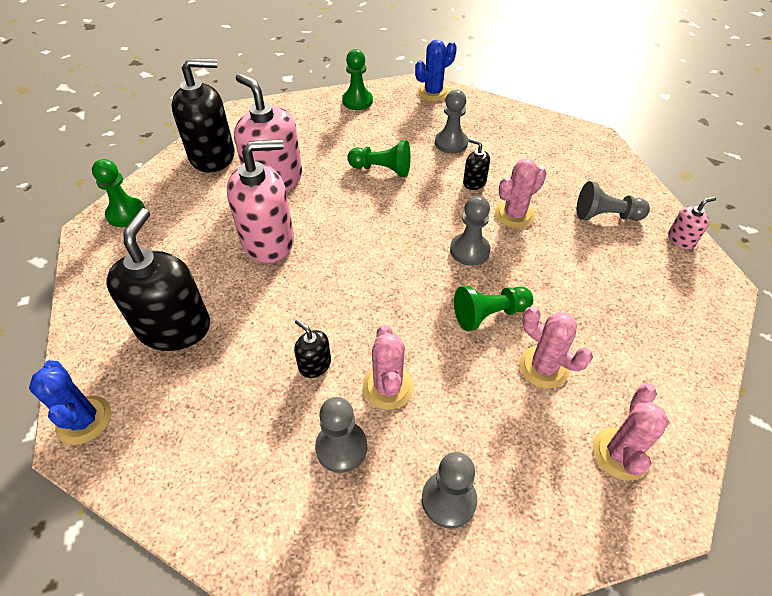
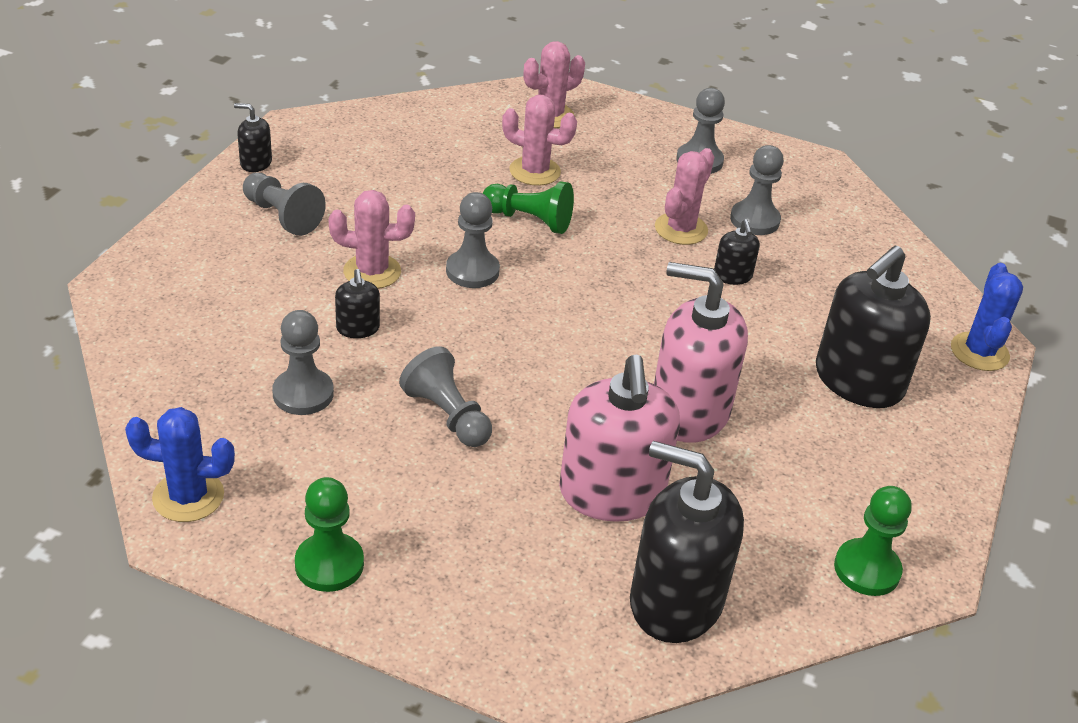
camera: 145 degrees left, 10 degrees down
(382, 169) = (447, 415): green pawn -> grey pawn
(543, 367) = (535, 171): pink cactus -> pink cactus turned 60 degrees counterclockwise
(681, 239) = (256, 163): pink soap dispenser -> black soap dispenser

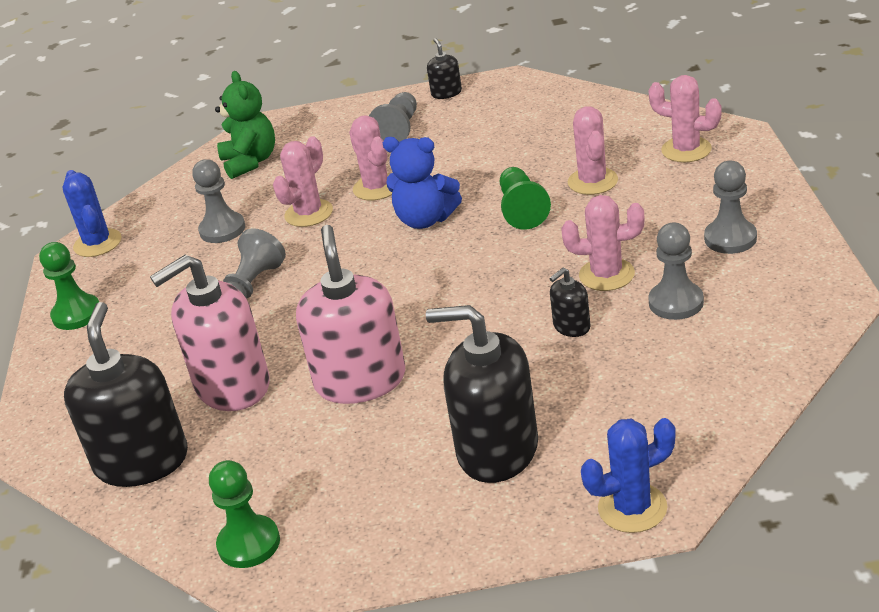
camera: 70 degrees right, 5 degrees down
(185, 323) = (250, 162): none -> green teddy bear
(358, 328) = (308, 213): black soap dispenser -> pink cactus
(472, 271) = (425, 220): grey pawn -> blue teddy bear

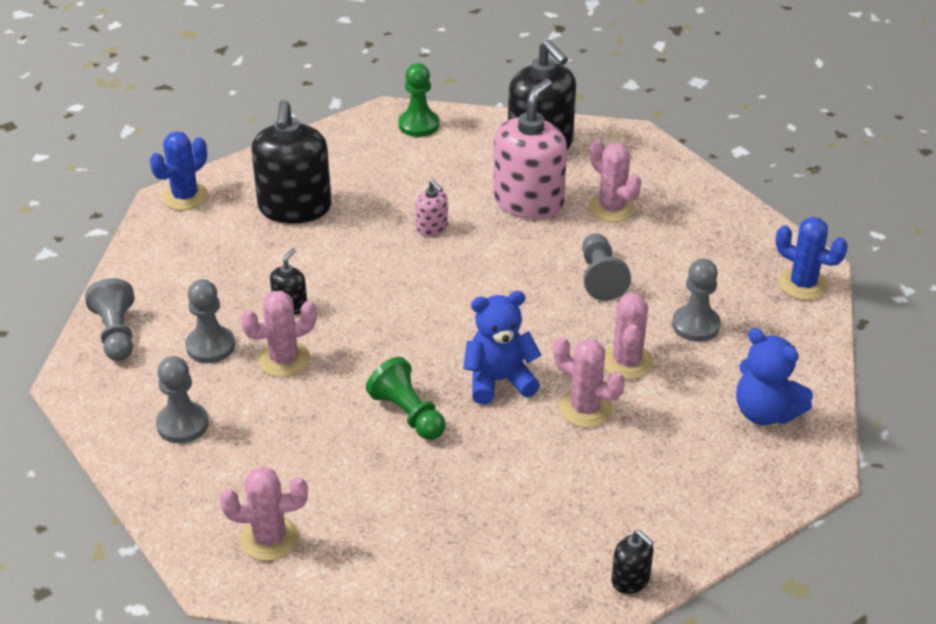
camera: 145 degrees right, 5 degrees up
(77, 314) = (728, 221): green pawn -> none
(250, 162) = (765, 412): green teddy bear -> blue teddy bear
(360, 380) = (432, 227): pink soap dispenser -> pink soap dispenser, size x0.45
(398, 131) = (635, 497): grey pawn -> grey pawn (116, 334)
(497, 450) = (295, 208): black soap dispenser -> black soap dispenser turned 105 degrees clockwise
(592, 181) = (354, 467): pink cactus -> pink cactus (611, 208)

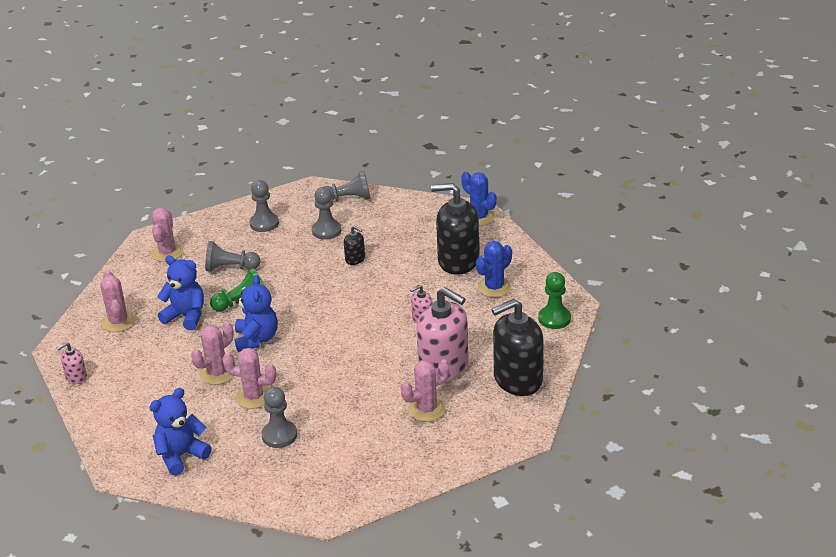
camera: 100 degrees right, 5 degrees down
(284, 359) = (305, 257): pink cactus -> pink cactus (118, 322)
(452, 473) = (186, 316): none -> blue teddy bear
(600, 278) = (345, 394): grey pawn -> grey pawn (230, 268)
(630, 579) = (76, 376): black soap dispenser -> pink soap dispenser
(803, 284) = (307, 502): blue cactus -> blue cactus (494, 287)

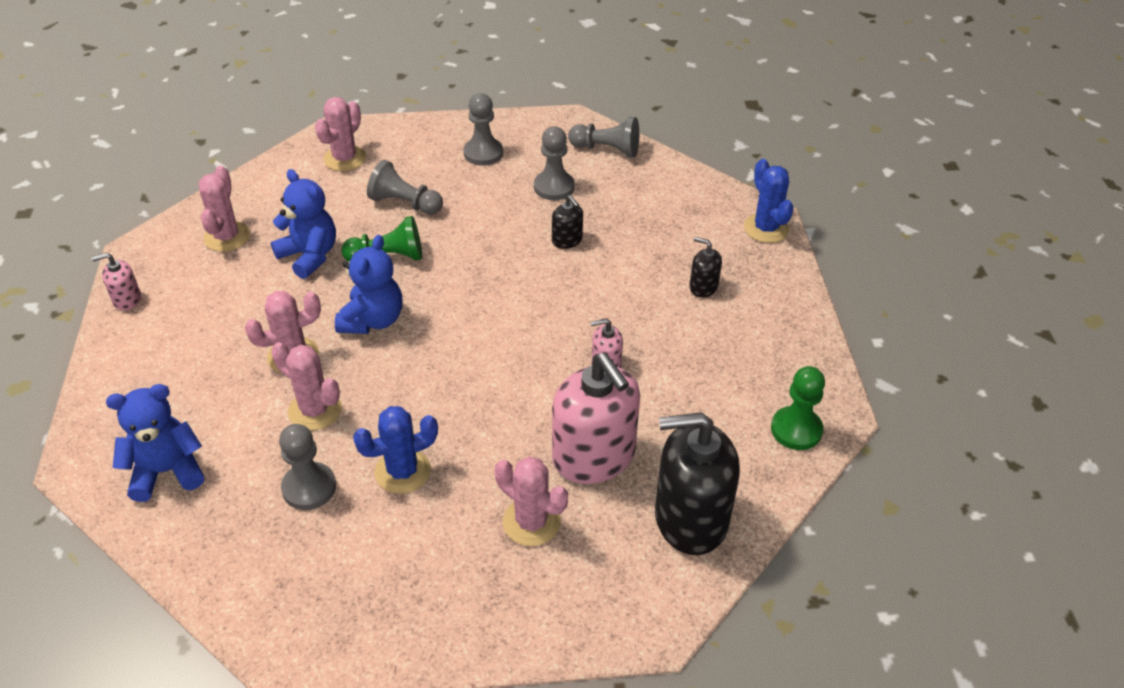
camera: 20 degrees right, 10 degrees up
(426, 409) = (531, 522): pink cactus -> pink cactus turned 45 degrees clockwise
(458, 261) = (703, 287): black soap dispenser -> black soap dispenser, size x0.45
(494, 287) = (733, 347): blue cactus -> blue cactus (402, 471)

